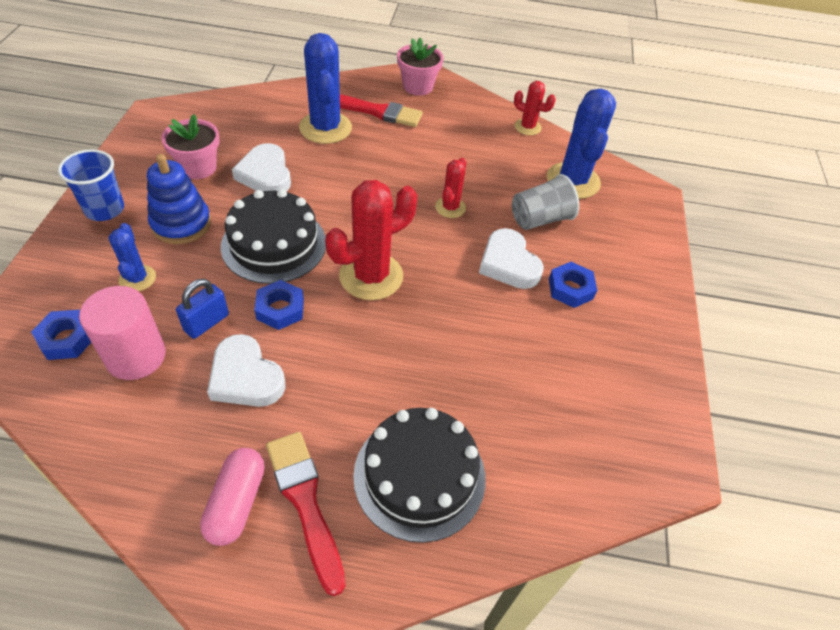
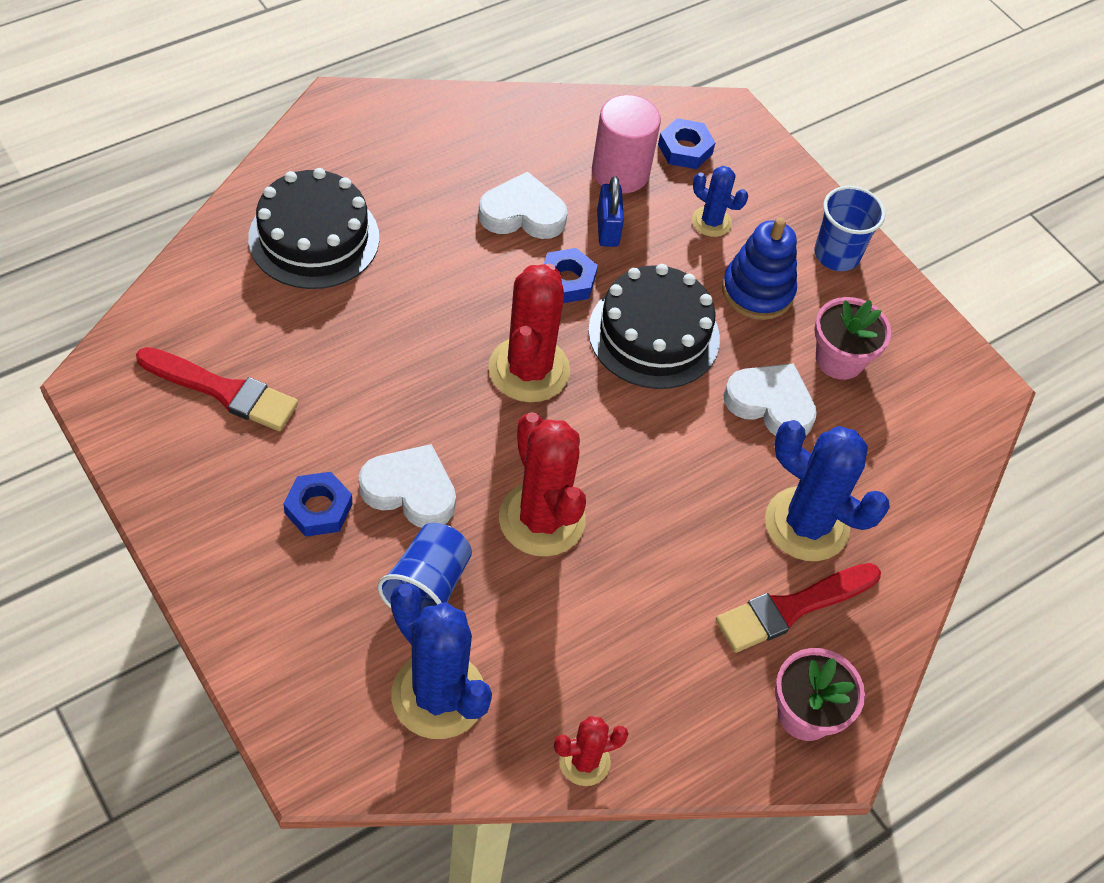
camera: 135 degrees right, 5 degrees up
(237, 503) = (425, 142): pink capsule -> none
(305, 502) = (380, 171): red brush -> red brush (223, 391)
(450, 207) = (542, 519): red cactus -> red cactus, size x1.86
(540, 219) = (427, 586): grey cup -> blue cup

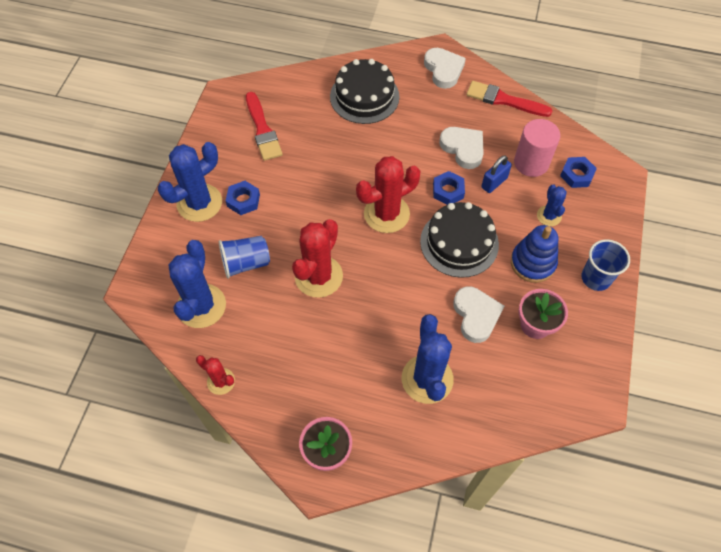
camera: 55 degrees right, 5 degrees up
(258, 565) = (199, 203): none -> blue cactus
(410, 490) = (283, 222): white heart -> white heart (443, 70)
(792, 608) = (376, 406): red brush -> red brush (504, 100)

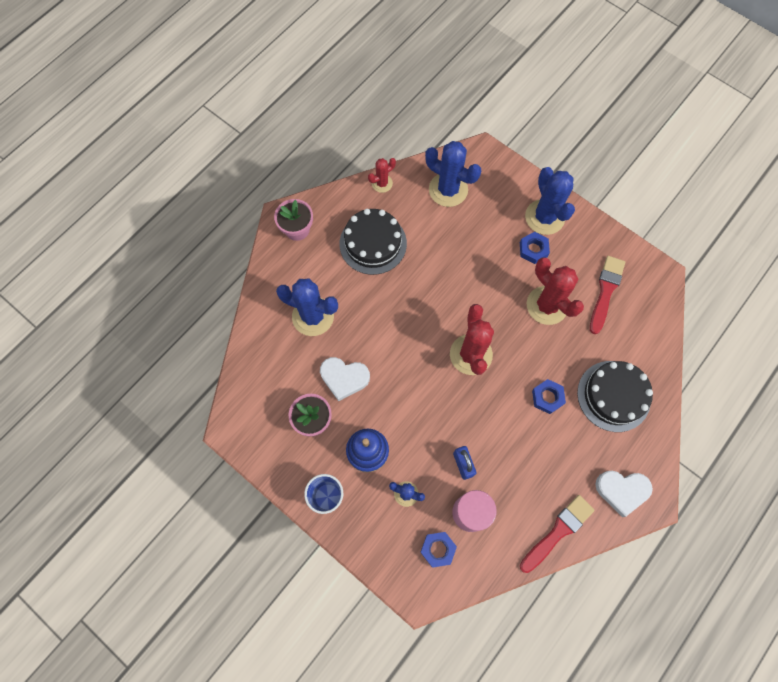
camera: 115 degrees right, 10 degrees up
(246, 263) = (471, 231): blue cup -> none
(262, 130) = (605, 291): red brush -> red brush turned 105 degrees clockwise
(318, 276) = (435, 277): red cactus -> red cactus (547, 305)
(448, 191) = (472, 418): blue nut -> blue nut (547, 397)
(459, 242) = (415, 400): black cake -> black cake (373, 243)
(463, 148) = (513, 457): white heart -> none

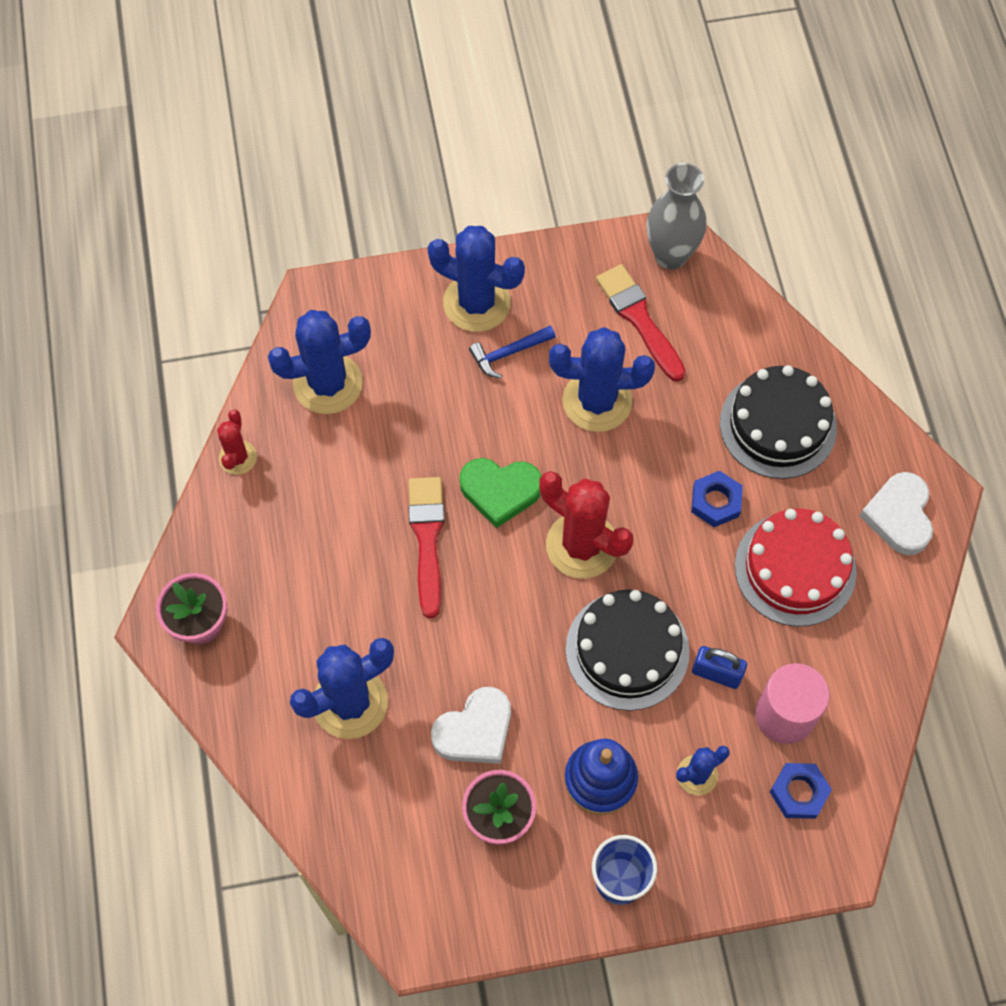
camera: 50 degrees left, 5 degrees down
(373, 243) = (315, 540): black cake -> black cake (627, 650)
(464, 299) = (500, 491): none -> green heart
(533, 249) = (508, 353): blue nut -> blue hammer
(547, 305) = (597, 401): red cactus -> blue cactus
(548, 461) = (795, 569): none -> red cake
(558, 531) = (889, 630): red brush -> red brush (427, 539)
(622, 491) = (899, 516): white heart -> white heart turned 135 degrees clockwise
(652, 279) = (670, 255): none -> grey vase

